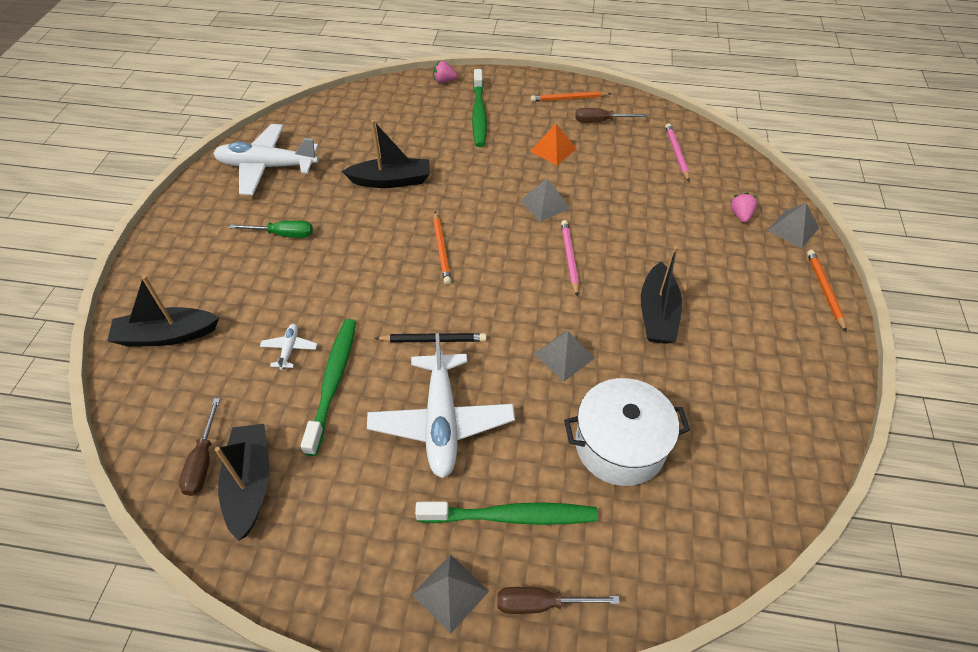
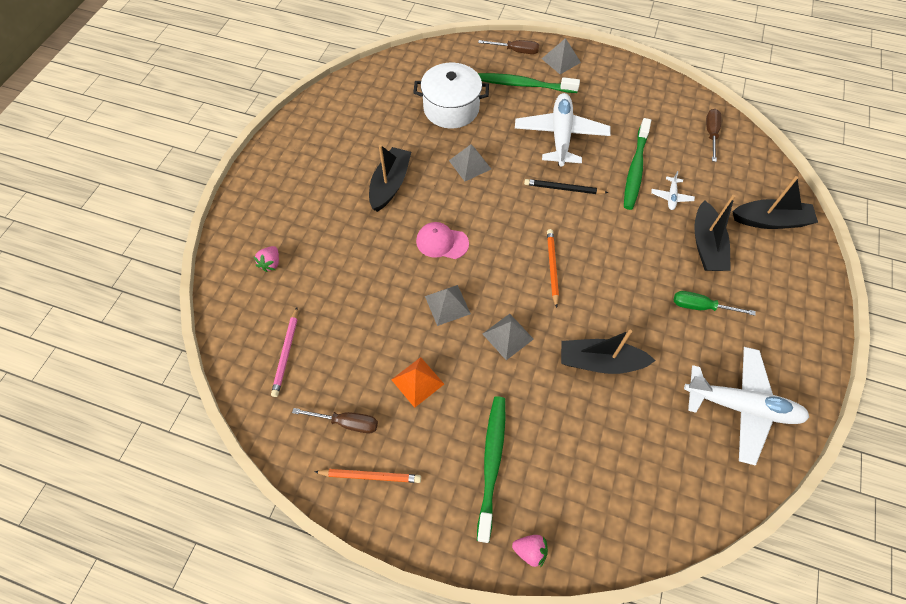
camera: 170 degrees left, 10 degrees up
(250, 484) = (678, 119): black boat -> black boat (706, 245)
(569, 258) = (442, 242): pink pencil -> pink cap
(793, 229) = (234, 242): grey pyramid -> grey pyramid (507, 336)
(824, 290) = (252, 184): orange pencil -> none

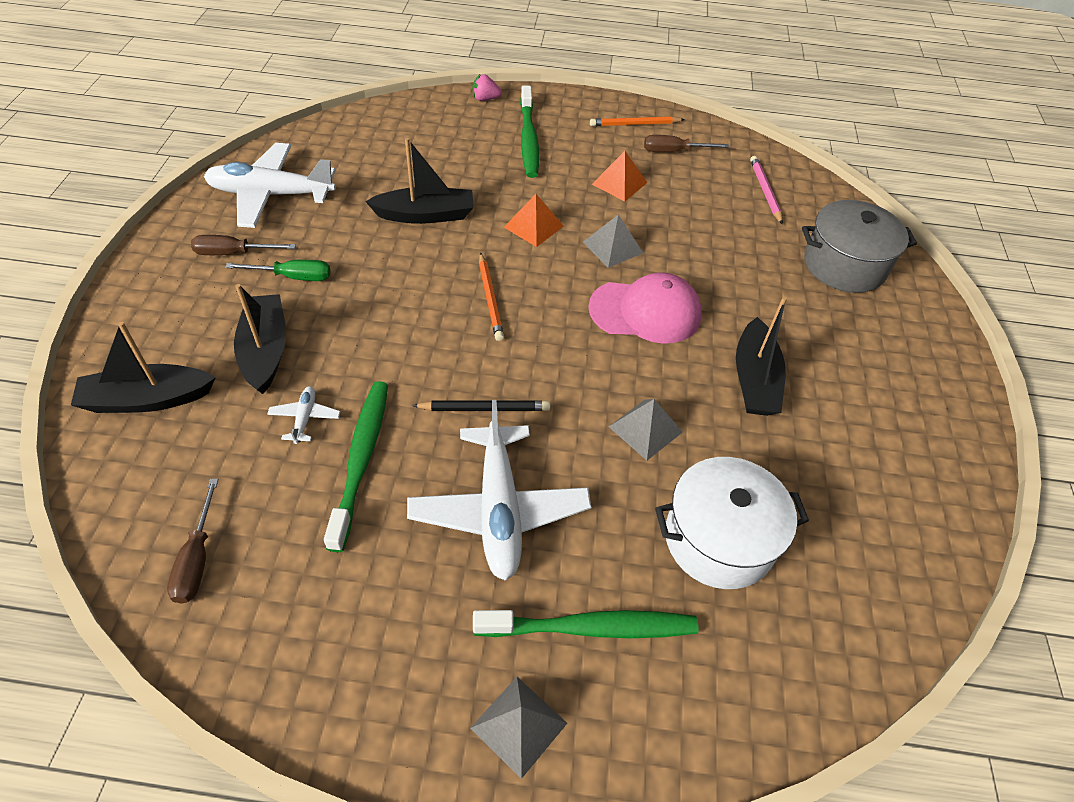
camera: 165 degrees right, 10 degrees down
(271, 263) = (844, 265): pink strawberry -> grey pot
(442, 242) = (645, 311): pink cap -> pink cap, size x1.52
(507, 336) = (534, 226): grey pyramid -> orange pyramid
(515, 51) = (633, 738): brown screwdriver -> brown screwdriver (233, 253)

